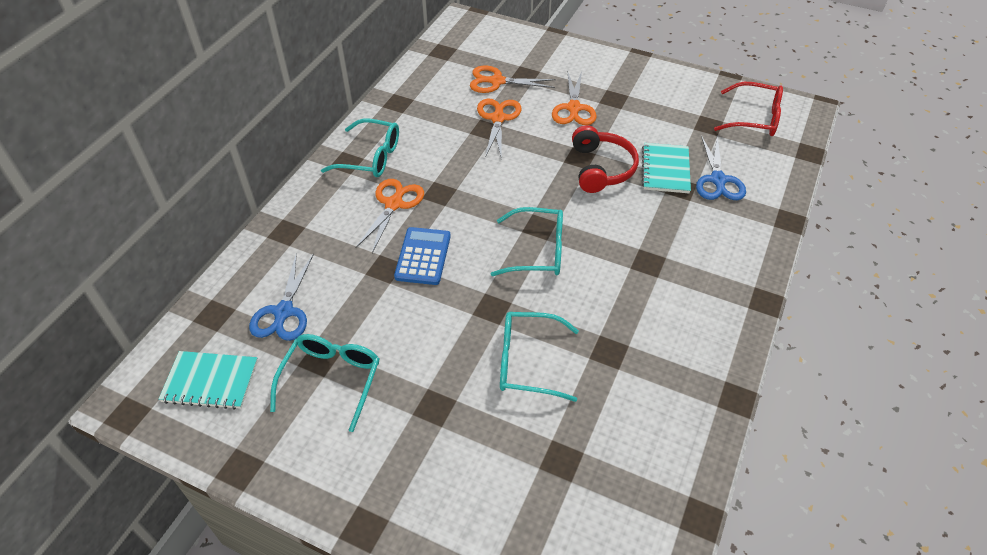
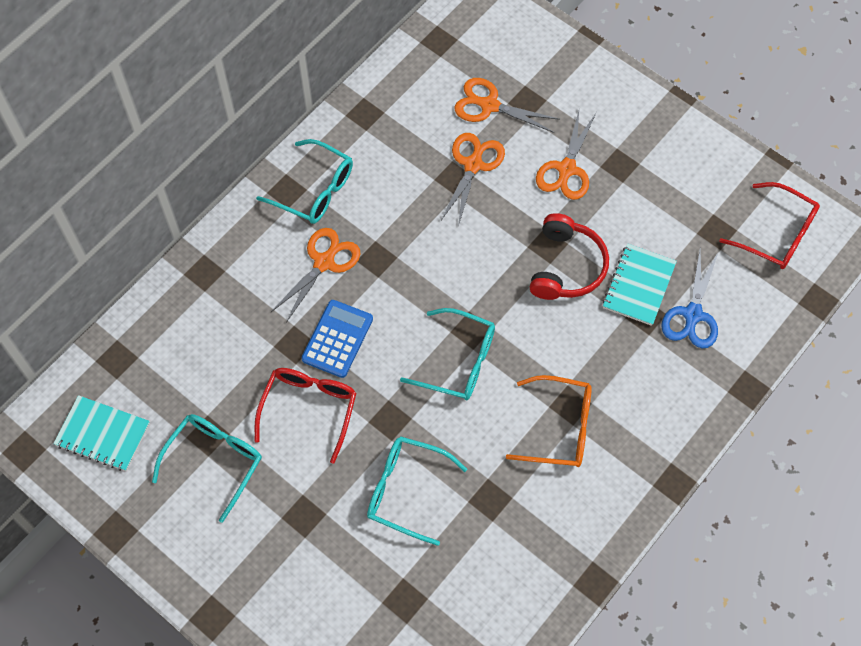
camera: 15 degrees right, 15 degrees up
(283, 312) = (184, 373): blue scissors -> none
(413, 315) = (309, 409): none -> red glasses
(647, 281) = (560, 428): none -> orange glasses

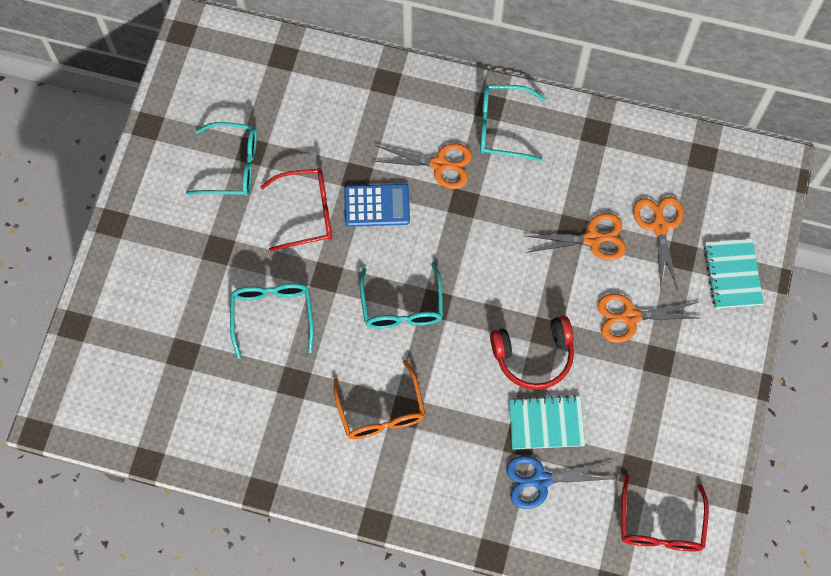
camera: 65 degrees right, 5 degrees up
(103, 434) = (218, 78): turquoise notebook -> turquoise notebook (732, 274)
(315, 190) = (501, 127): turquoise glasses -> turquoise glasses turned 90 degrees clockwise

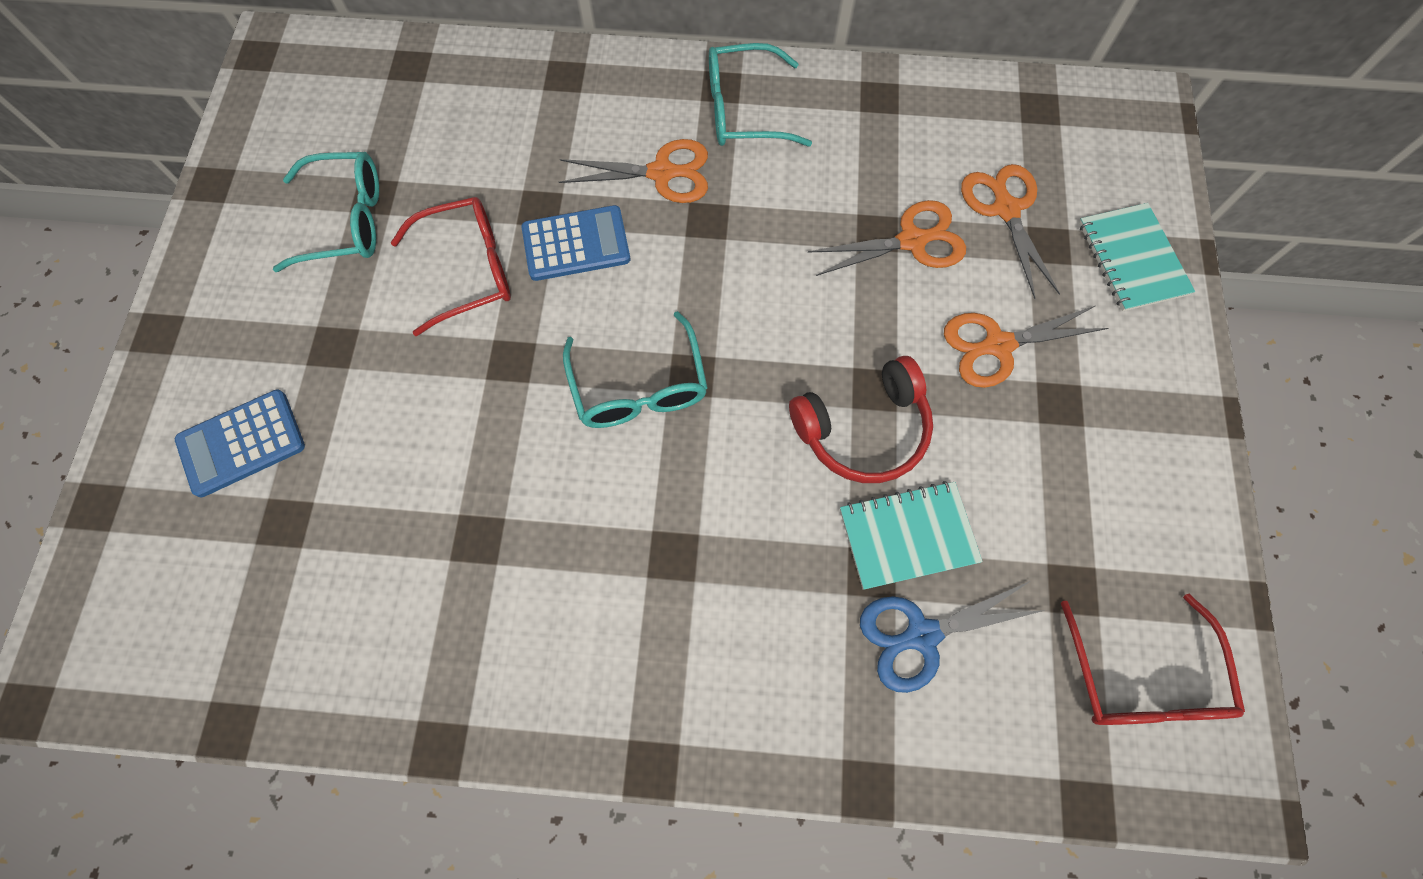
camera: 10 degrees left, 0 degrees up
(161, 301) = (242, 443): none -> blue calculator
(272, 315) = (429, 434): turquoise glasses -> none
(381, 411) = (631, 563): orange glasses -> none

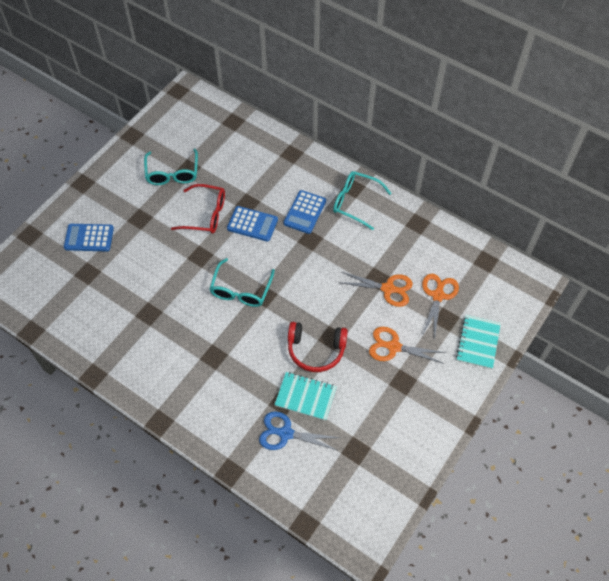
camera: 30 degrees right, 10 degrees down
(346, 221) = (172, 173): turquoise glasses -> turquoise glasses turned 60 degrees clockwise
(662, 173) = (305, 212): orange scissors -> blue calculator
(1141, 678) = (358, 495): red glasses -> none

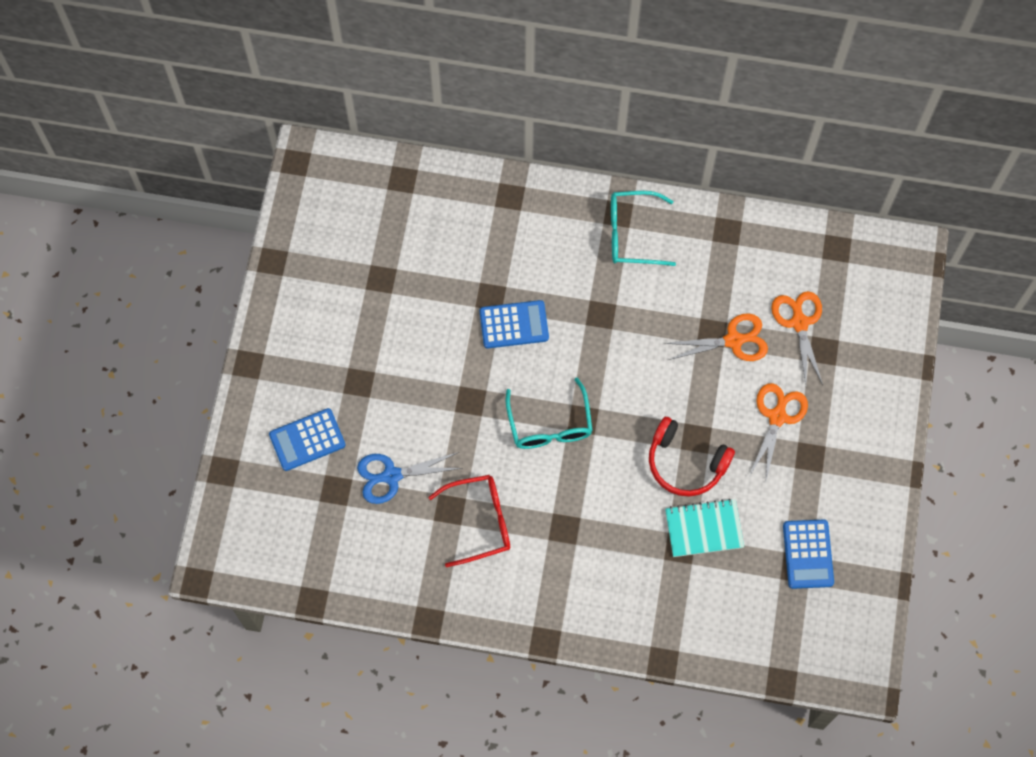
camera: 25 degrees left, 10 degrees up
(172, 173) = (364, 296): turquoise glasses -> none
(206, 214) = (444, 337): red glasses -> red glasses (480, 521)
(285, 433) = (703, 585): blue scissors -> blue scissors (391, 476)
(305, 212) = (573, 277): blue calculator -> blue calculator (807, 554)
(316, 350) = (685, 463): red headphones -> red headphones turned 45 degrees clockwise
(393, 347) = (777, 416): orange scissors -> orange scissors turned 120 degrees clockwise
(478, 342) = (876, 365): turquoise notebook -> none

